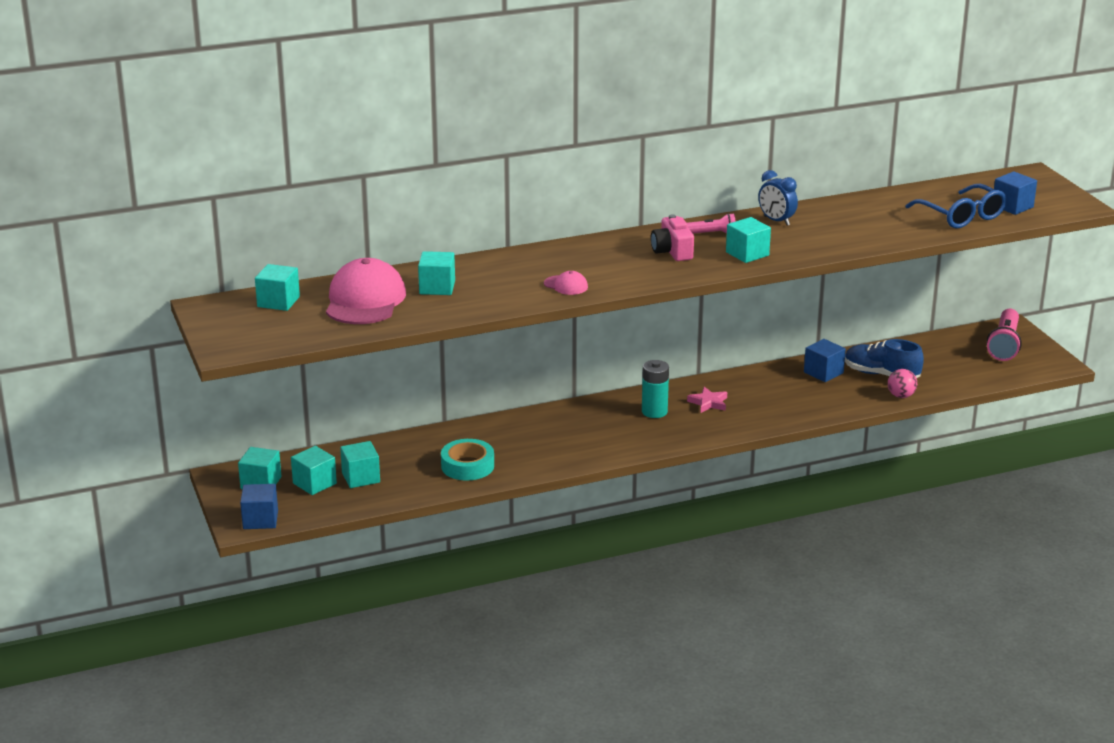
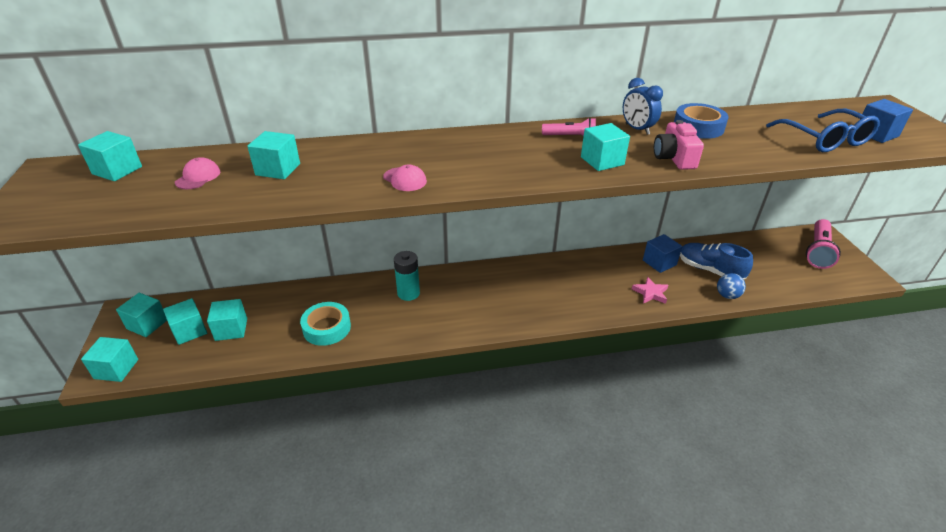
camera: 10 degrees right, 10 degrees up
(260, 520) = (116, 369): blue cube -> turquoise cube
(365, 300) = (198, 177): pink cap -> pink cap, size x0.45
(654, 412) = (507, 287): turquoise battery -> turquoise battery (408, 293)
(672, 251) = (527, 151): pink camera -> pink camera (674, 158)
(708, 403) = (556, 283): pink star -> pink star (650, 293)
(838, 214) = (698, 127): none -> blue tape
(901, 396) = (727, 295): pink ball -> blue ball

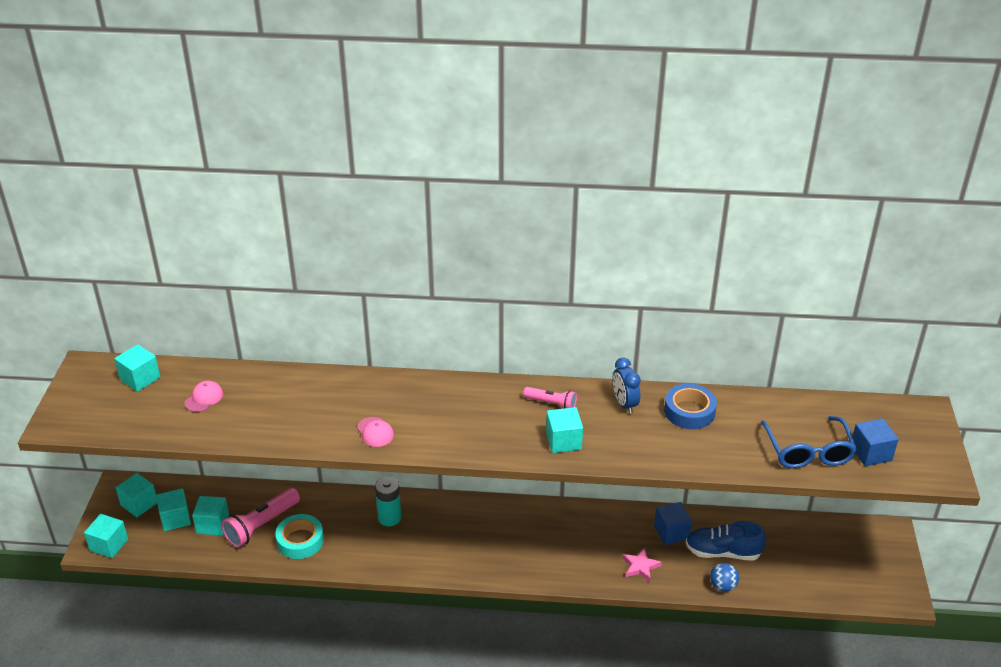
camera: 15 degrees right, 0 degrees up
(278, 169) = (271, 401): turquoise cube -> none
(674, 158) = (635, 449): pink camera -> none
(710, 270) = (723, 552): blue shoe -> blue shoe turned 45 degrees counterclockwise
(818, 251) = (867, 553): pink flashlight -> pink flashlight (261, 525)

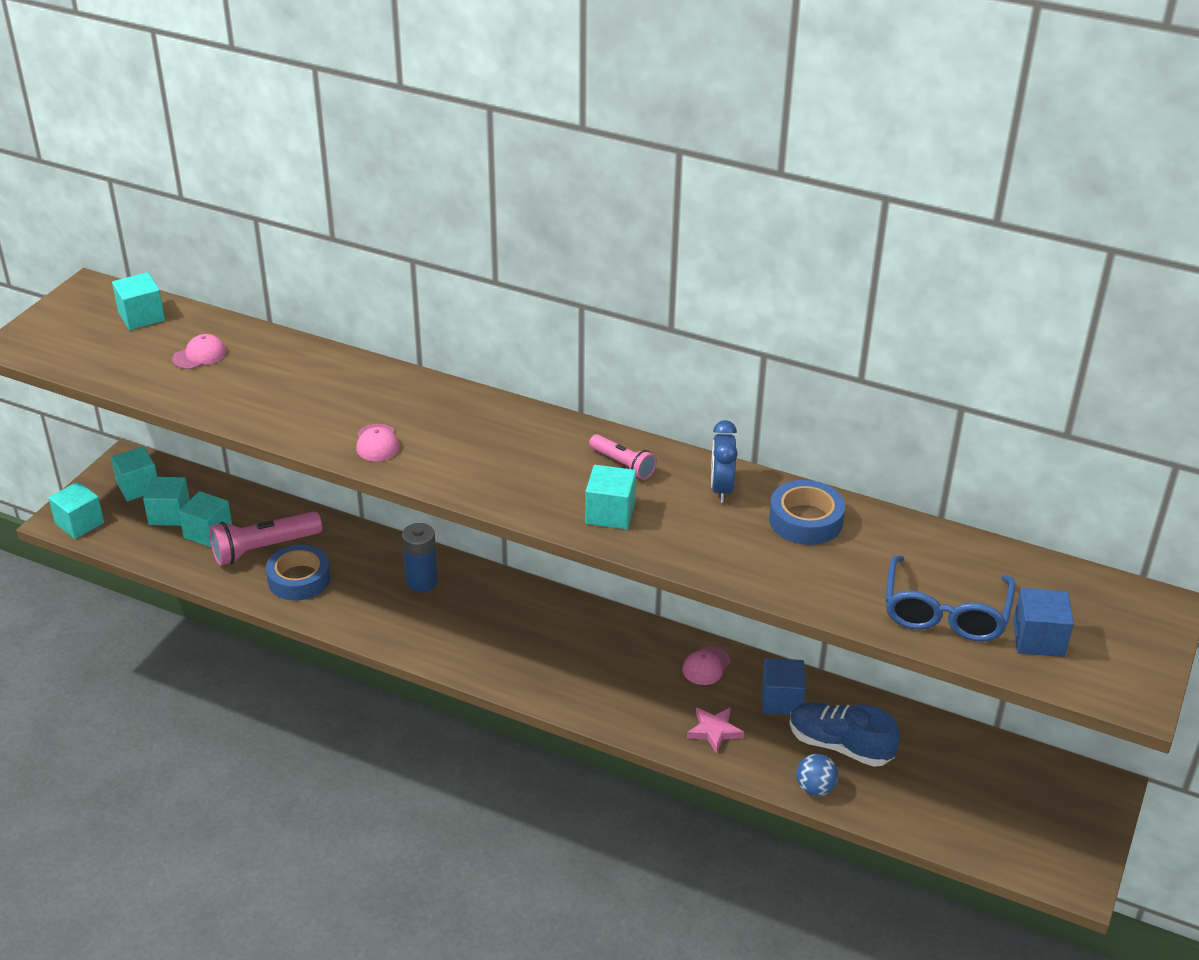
camera: 20 degrees right, 0 degrees up
(300, 541) = (299, 579): turquoise tape -> blue tape
(389, 518) = (422, 581): turquoise battery -> blue battery
(612, 523) = (706, 666): none -> pink cap

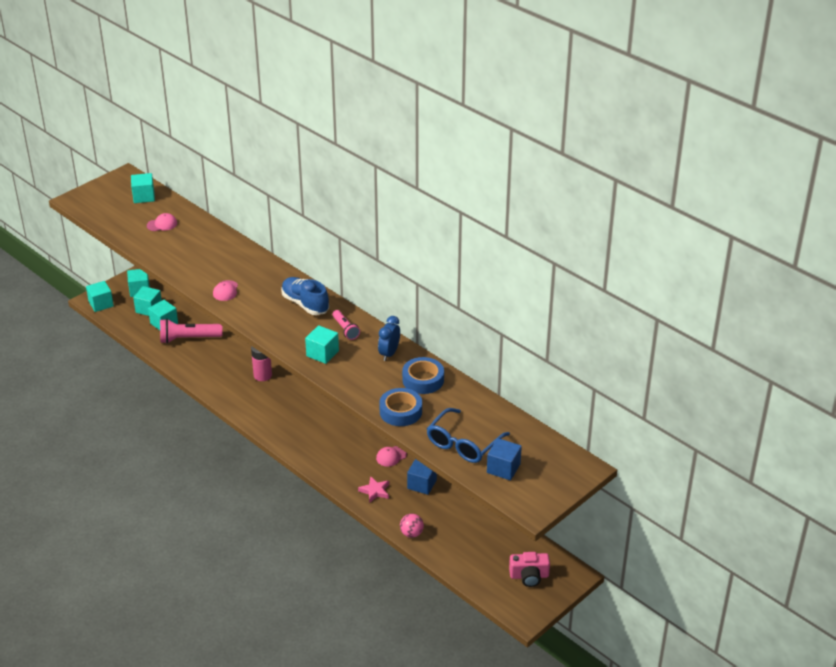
camera: 20 degrees right, 0 degrees up
(299, 579) = (199, 359): blue tape -> blue tape (400, 411)
(422, 581) = (262, 375): blue battery -> pink battery
(815, 788) = (411, 533): blue ball -> pink ball
(840, 745) = (439, 515): blue shoe -> blue shoe (305, 304)
(1040, 810) = (529, 576): none -> pink camera

